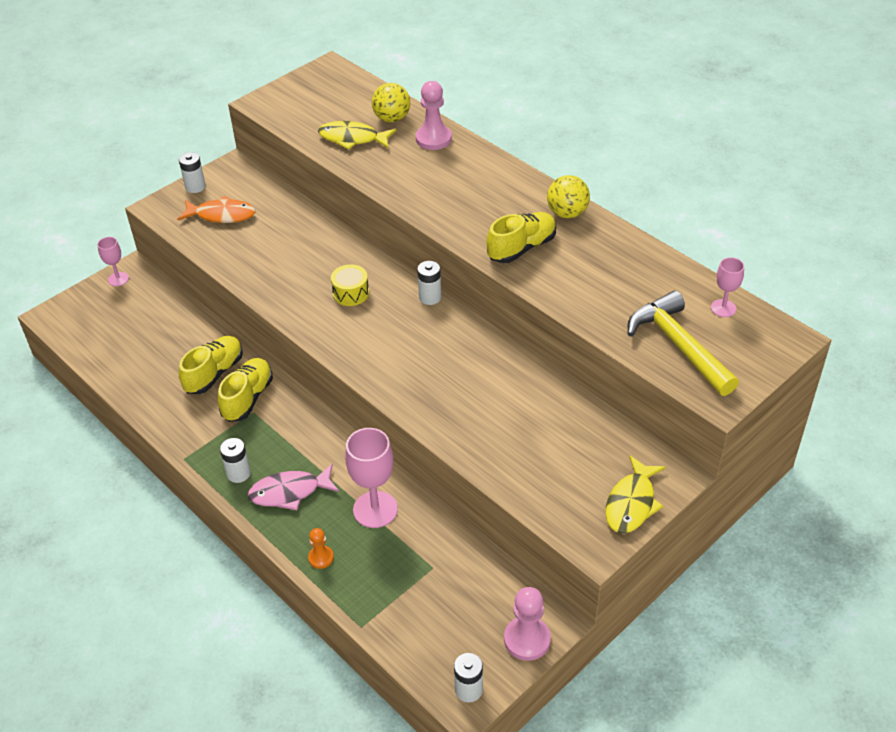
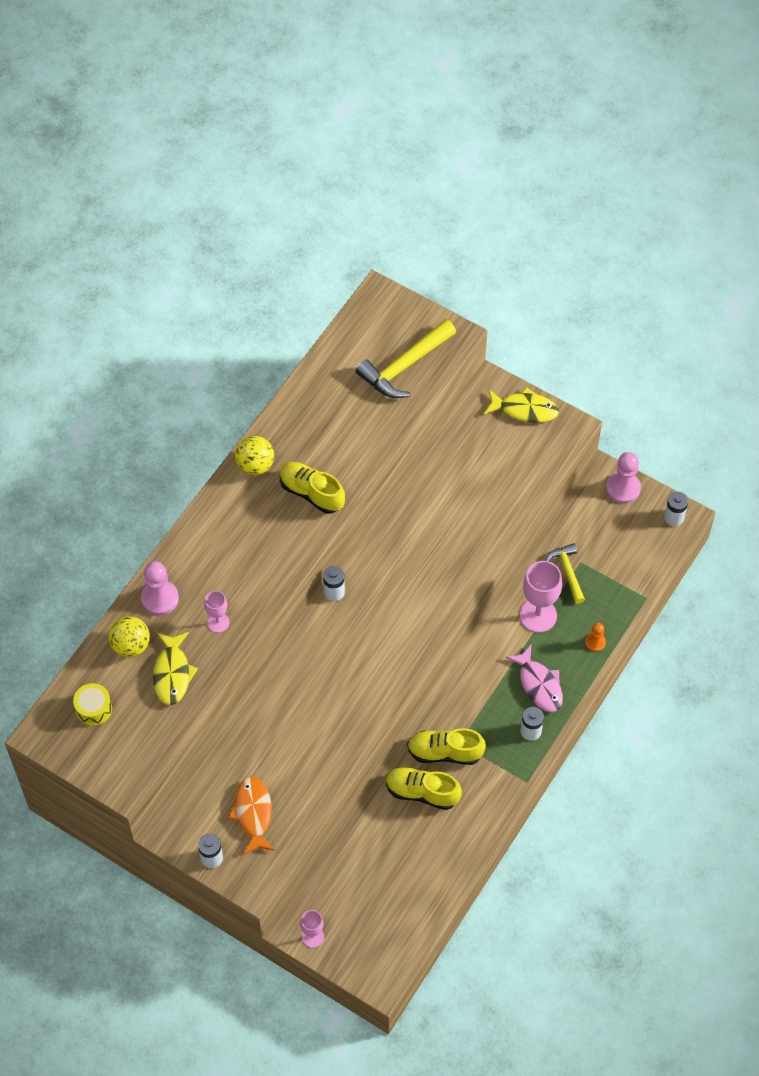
camera: 105 degrees left, 15 degrees up
(351, 293) = (343, 659): yellow drum -> yellow drum (94, 709)
(423, 551) = (567, 571): none -> yellow hammer
(723, 308) = (354, 339): pink goblet -> pink goblet (218, 622)

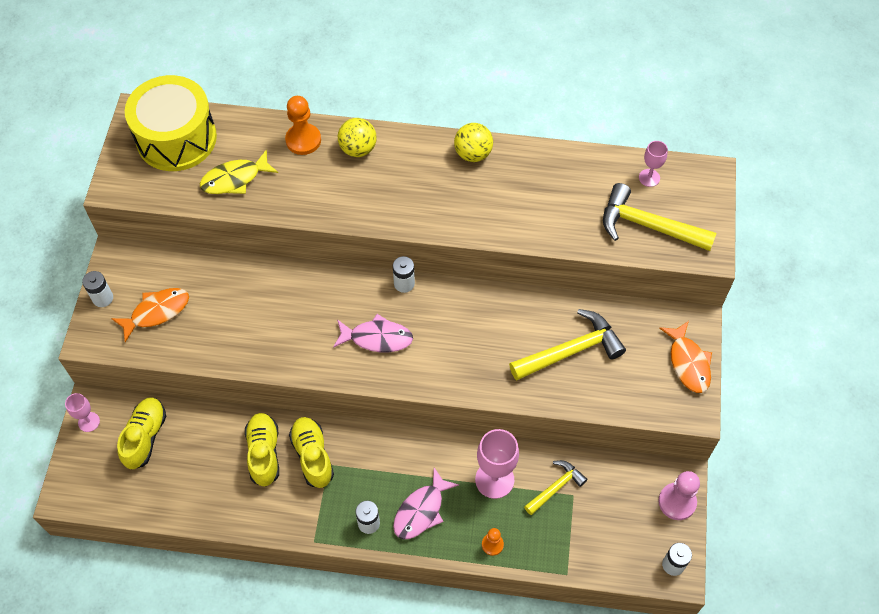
camera: 65 degrees right, 0 degrees up
(94, 709) = (176, 138): yellow drum -> yellow drum, size x2.38
(131, 645) = (248, 139): yellow ball -> yellow ball (358, 149)
(160, 598) = (303, 140): pink pawn -> orange pawn
(218, 622) = (300, 191): pink goblet -> pink goblet (649, 178)
(311, 493) = (469, 207): yellow shoe -> yellow shoe (145, 437)
(379, 636) = (377, 338): none -> pink fish
(469, 490) = (571, 350): none -> yellow hammer
(525, 409) = (688, 363): yellow fish -> orange fish

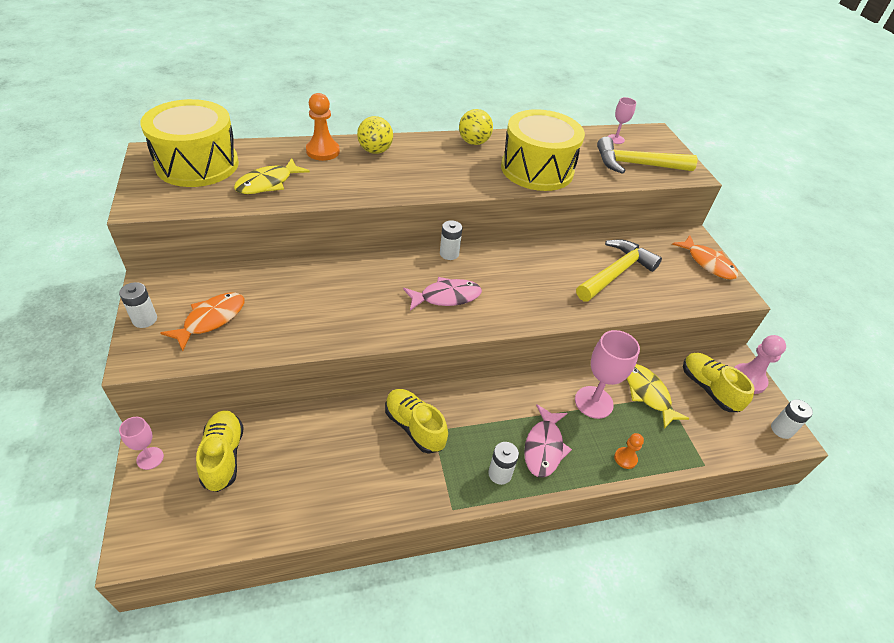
camera: 25 degrees left, 15 degrees down
(264, 453) = (363, 437): yellow shoe -> yellow shoe (708, 389)
(523, 211) = (537, 169): none -> yellow drum
(556, 487) = (648, 394): yellow hammer -> yellow fish

